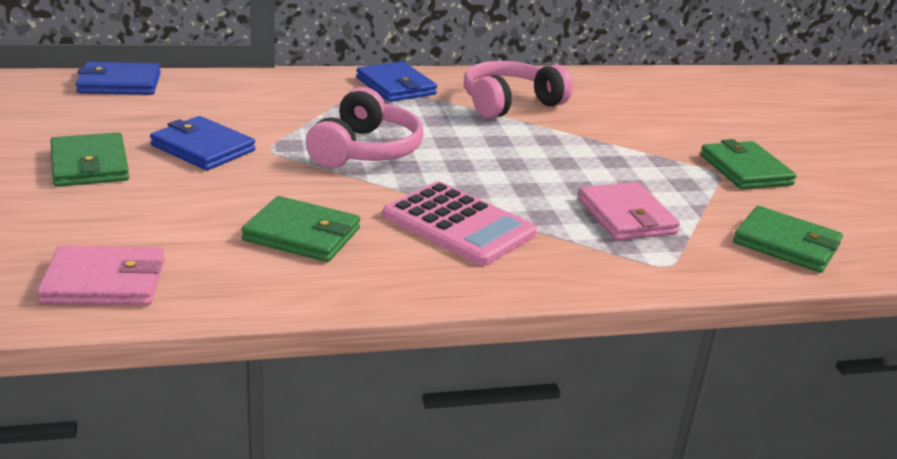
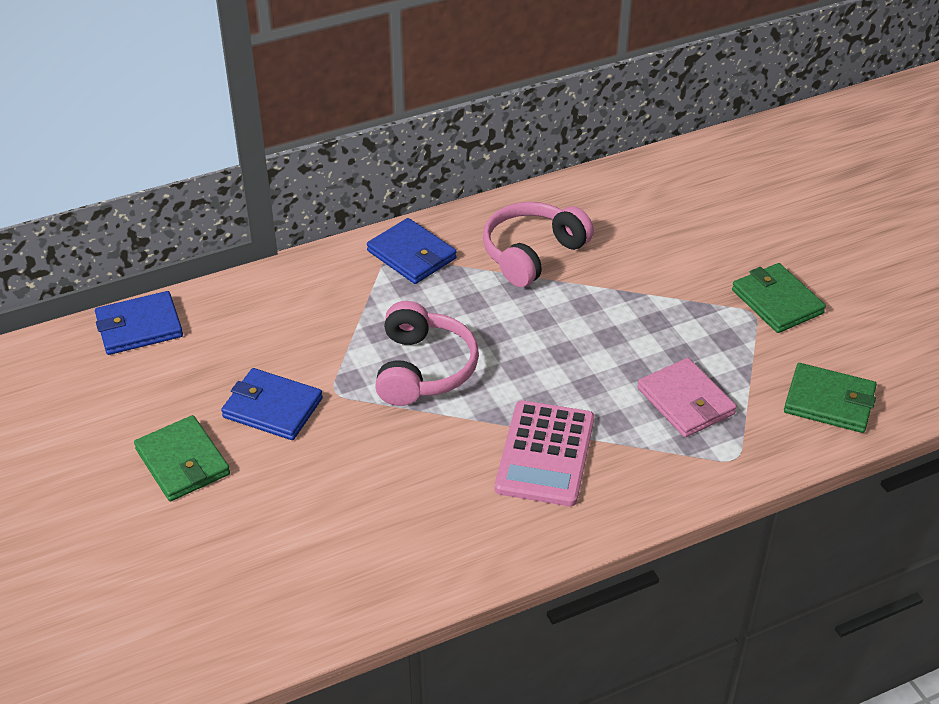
camera: 10 degrees left, 15 degrees up
(105, 282) = (281, 609): pink wallet -> none
(302, 234) = (416, 504): green wallet -> none
(458, 225) = (545, 454): pink calculator -> pink calculator turned 75 degrees clockwise

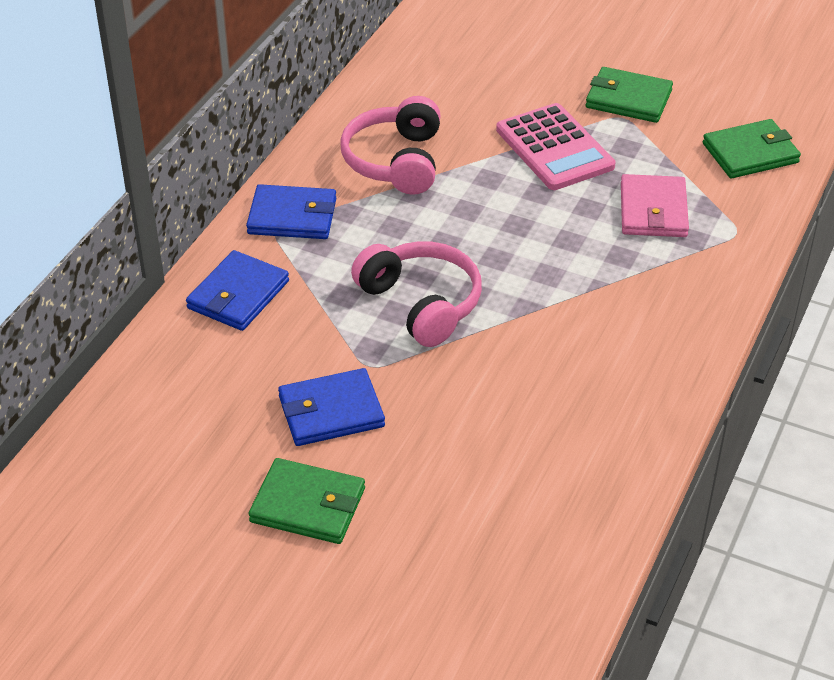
camera: 40 degrees left, 0 degrees up
(139, 327) = (111, 419): blue wallet -> blue wallet (238, 295)
(545, 454) = (599, 312): pink calculator -> pink calculator (554, 148)
(686, 401) = (653, 210): pink wallet -> pink wallet turned 75 degrees clockwise

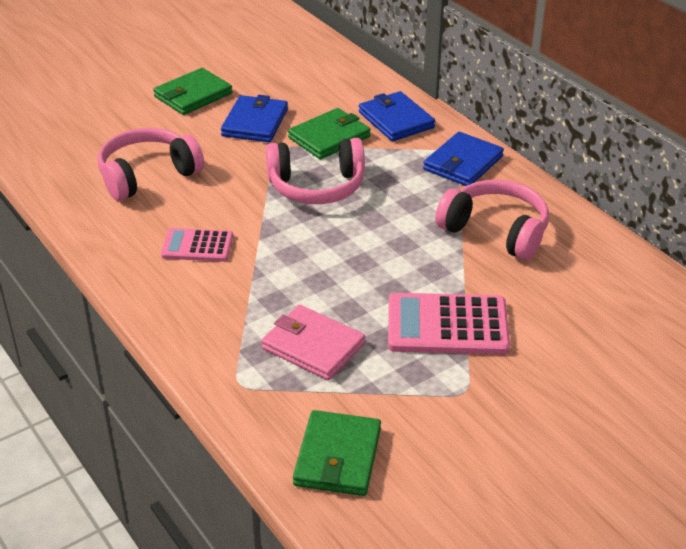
camera: 120 degrees right, 5 degrees down
(514, 450) = (147, 175): none -> pink headphones
(596, 345) = (197, 246): none -> pink calculator
(628, 99) = (491, 411): green wallet -> green wallet (329, 137)

